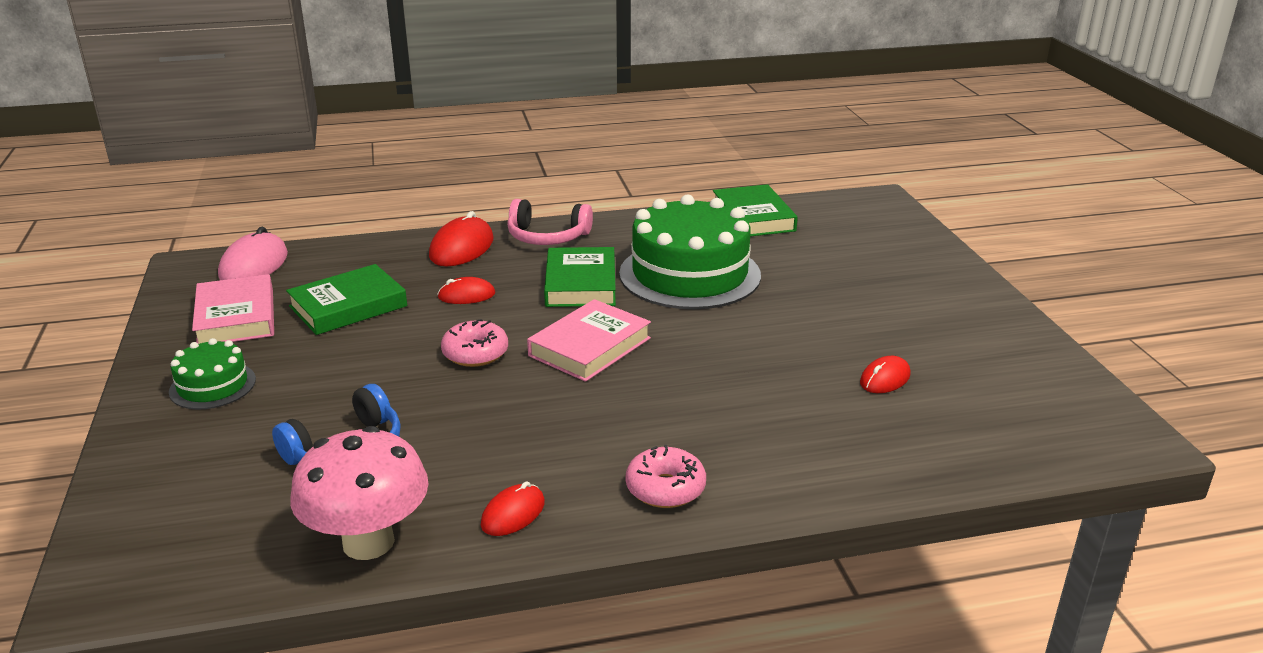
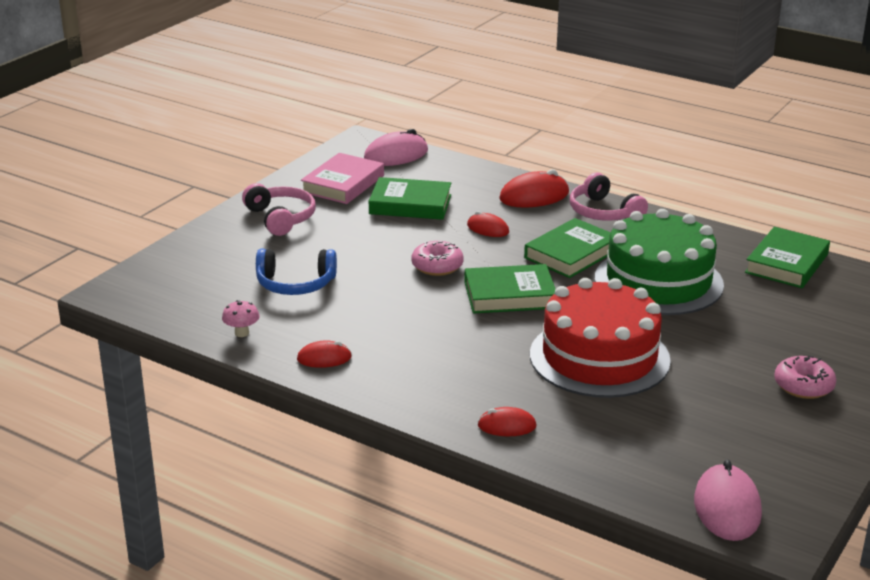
camera: 45 degrees right, 0 degrees up
(212, 385) = (280, 218): green cake -> pink headphones
(368, 542) = (242, 333): pink mushroom -> pink mushroom, size x0.43
(590, 347) = (509, 295): pink book -> green book
(665, 488) = (419, 391): pink donut -> pink donut (803, 386)
(758, 363) = (599, 357): none -> red cake
(885, 379) = (668, 410): red mouse -> red mouse (506, 426)
(1063, 435) = (727, 507): none -> pink mouse

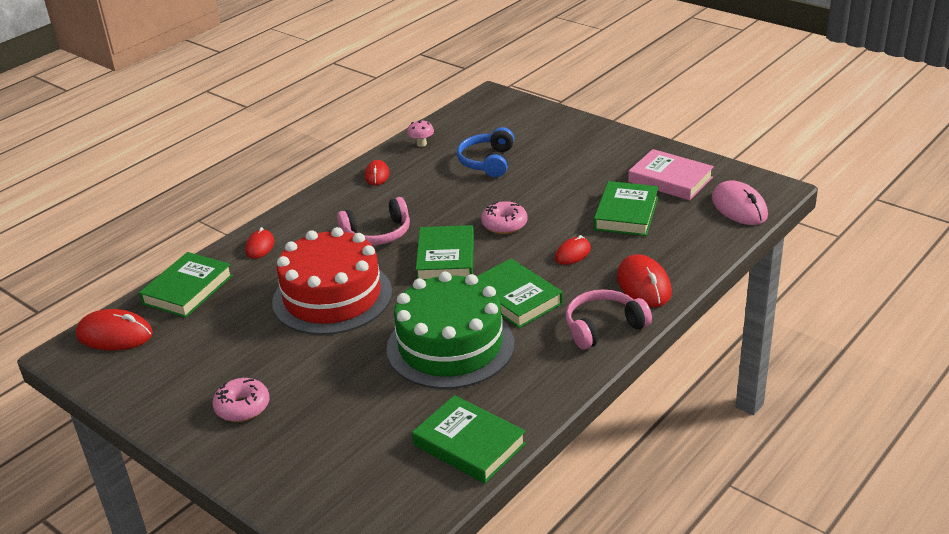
camera: 100 degrees right, 5 degrees up
(280, 218) = (602, 152): pink headphones -> pink headphones (378, 233)
(615, 467) = (188, 289): none -> green book
(727, 507) = (115, 335): pink mouse -> red mouse

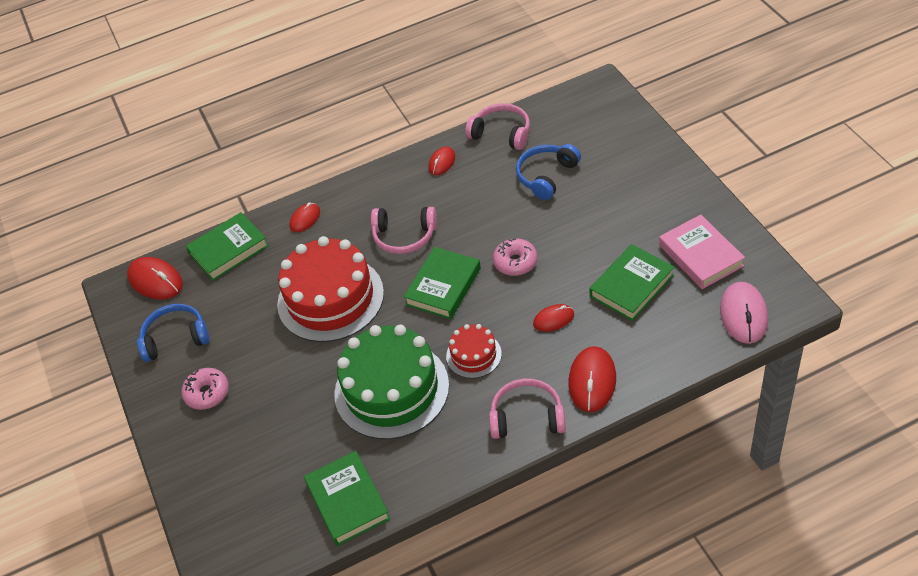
camera: 30 degrees right, 15 degrees up
(172, 374) = (175, 338): none -> blue headphones
(421, 144) = (501, 133): pink mushroom -> pink headphones
(515, 298) = (473, 355): green book -> red cake

